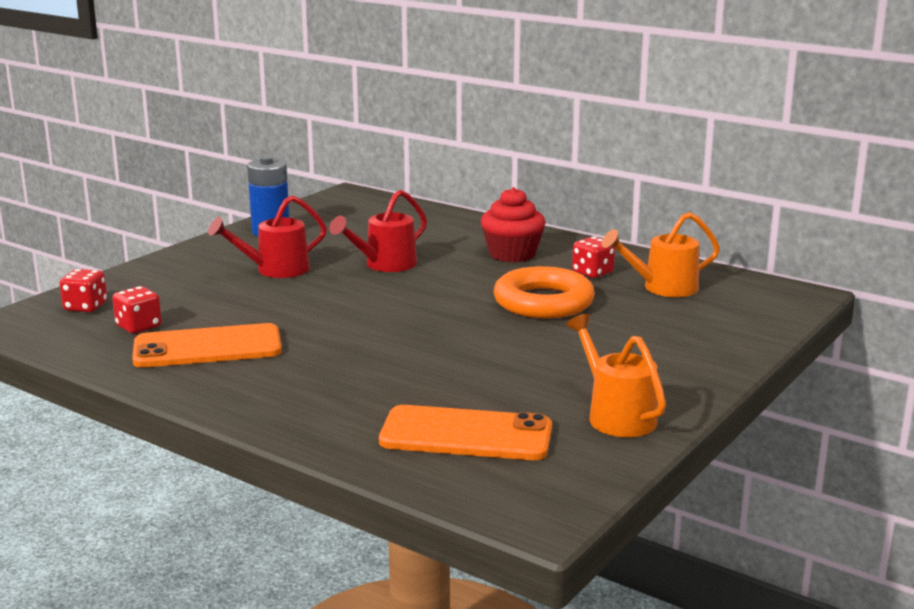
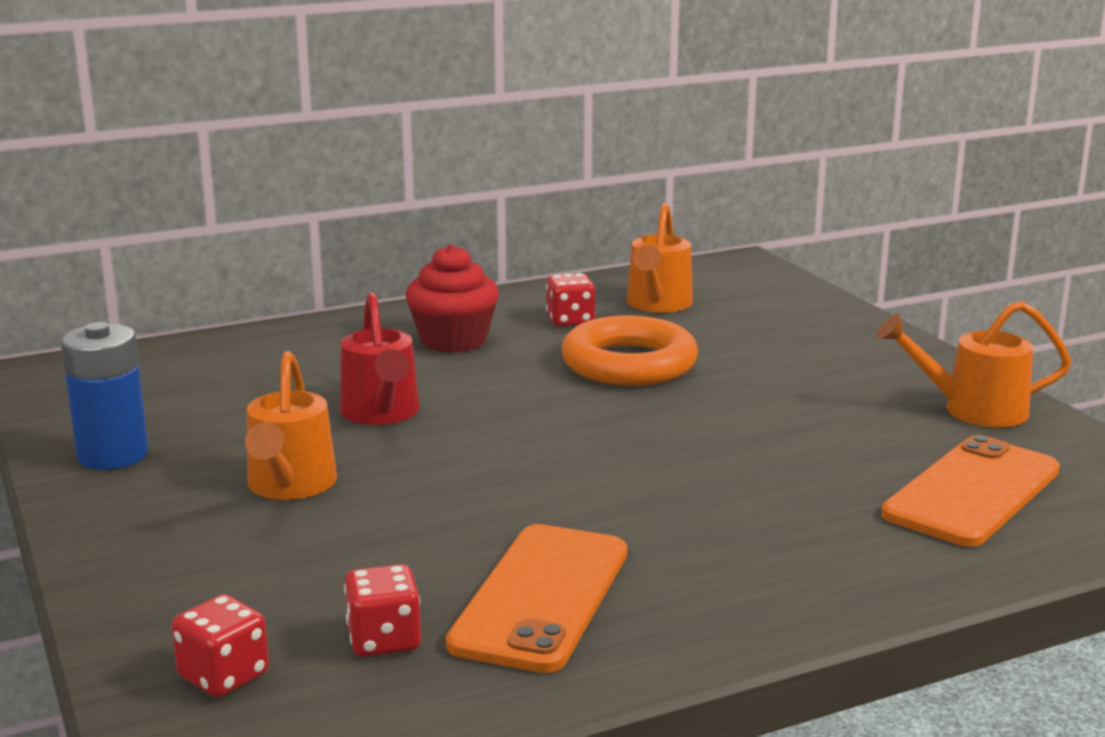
camera: 60 degrees left, 0 degrees up
(275, 270) = (289, 486): red watering can -> orange watering can

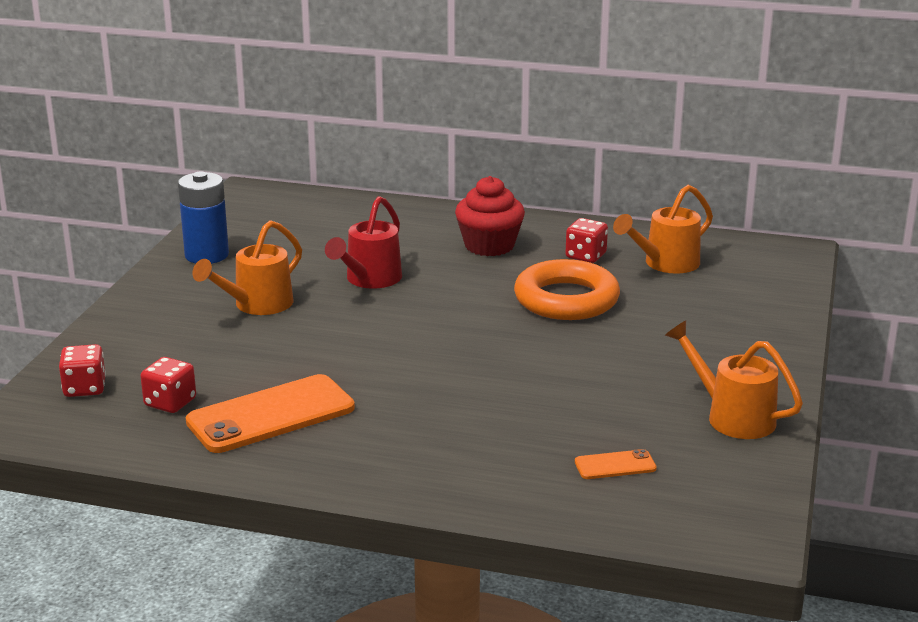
camera: 40 degrees right, 5 degrees up
(972, 492) = (615, 465): orange phone -> orange phone, size x0.46

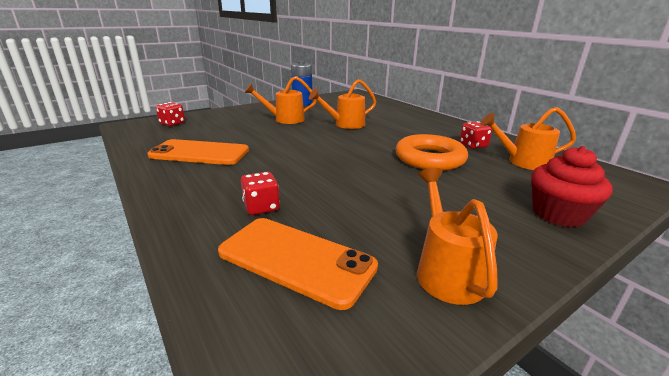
camera: 40 degrees right, 0 degrees up
(170, 403) = (182, 136): red dice -> red dice (261, 207)
(369, 280) = (345, 124): red watering can -> orange watering can
(489, 246) = (425, 128): red cupcake -> red cupcake (558, 214)
(615, 465) = (296, 259): orange phone -> orange phone, size x2.18

